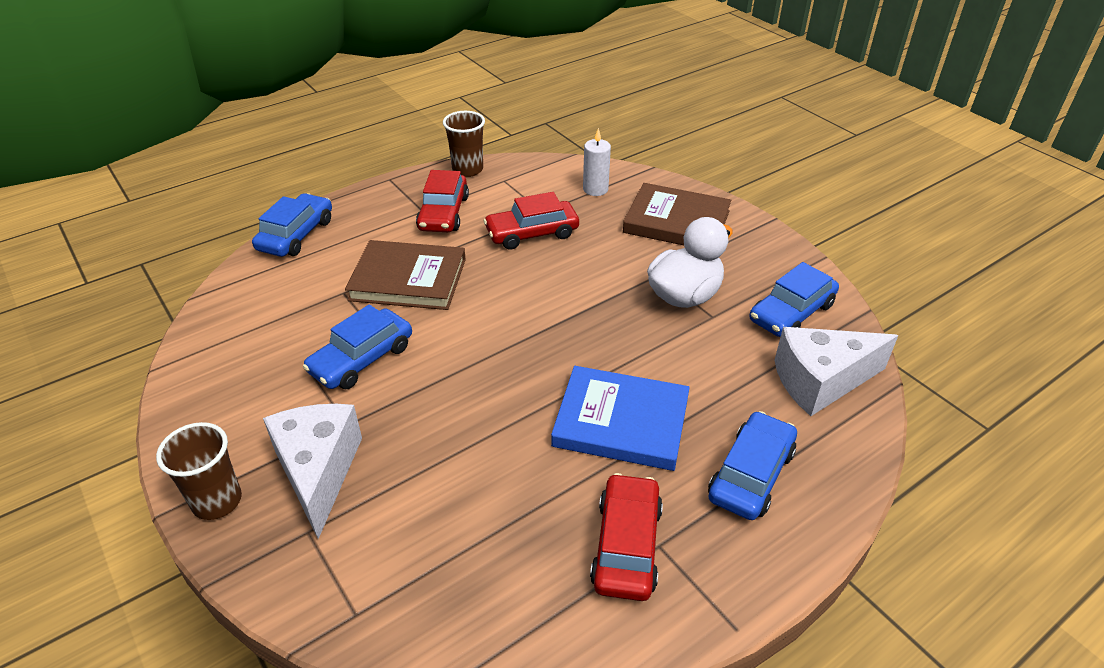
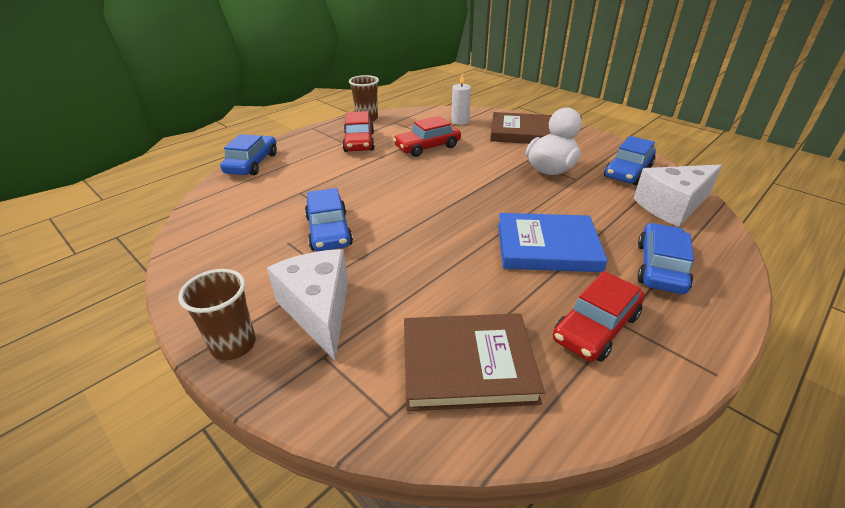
camera: 10 degrees left, 5 degrees down
(361, 359) = (329, 231): blue car -> blue car turned 45 degrees counterclockwise
(408, 279) = (347, 180): brown book -> brown book (467, 364)
(626, 545) = (596, 327): red car -> red car turned 135 degrees counterclockwise

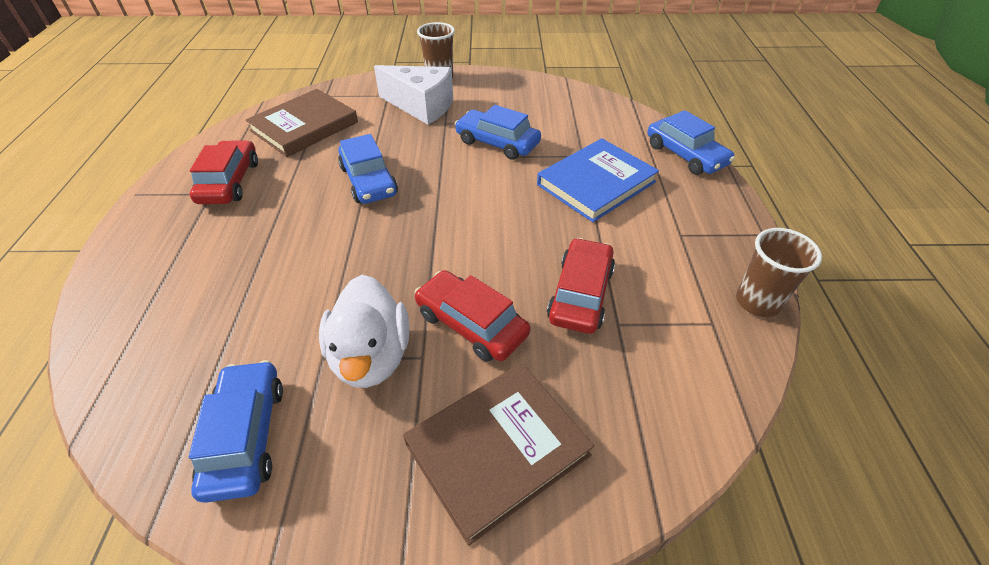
camera: 135 degrees right, 10 degrees up
(359, 142) = (666, 246): red car -> red car (471, 324)
(460, 121) = (637, 405): white candle -> none
(547, 246) = (302, 226): blue book -> blue book (596, 183)
(660, 267) = (179, 262): blue car -> blue car (369, 181)
(672, 206) = (163, 378): white cheese -> none

